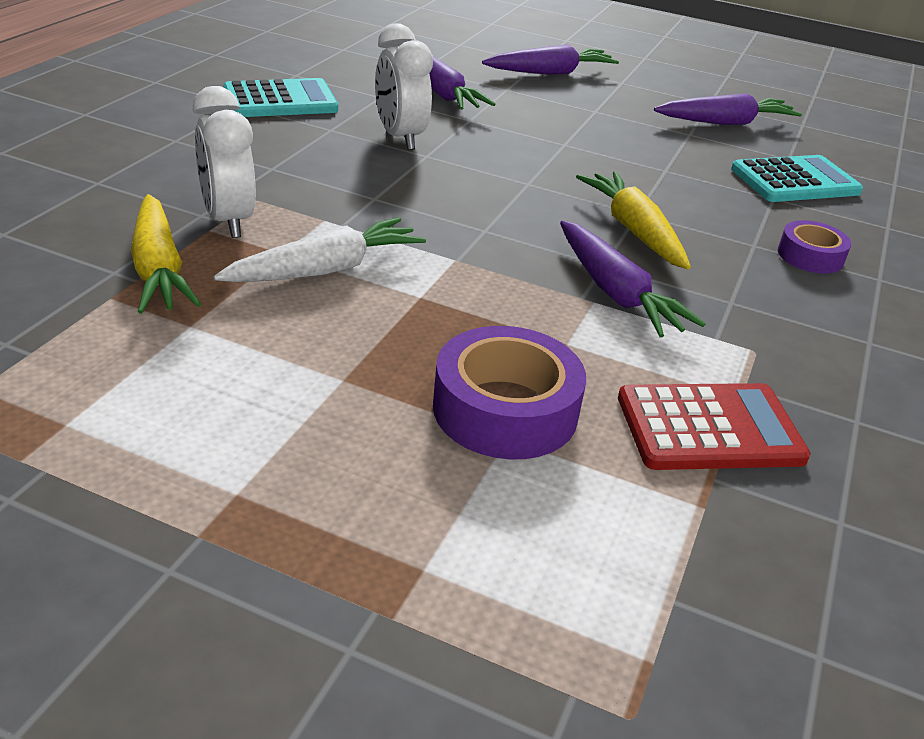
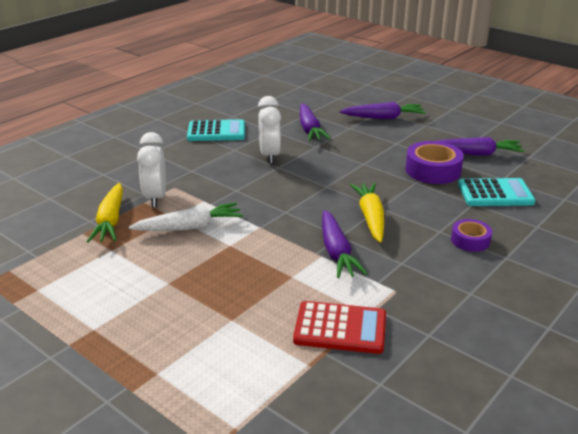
camera: 20 degrees right, 5 degrees down
(505, 409) = (238, 306): purple tape -> purple tape (433, 170)

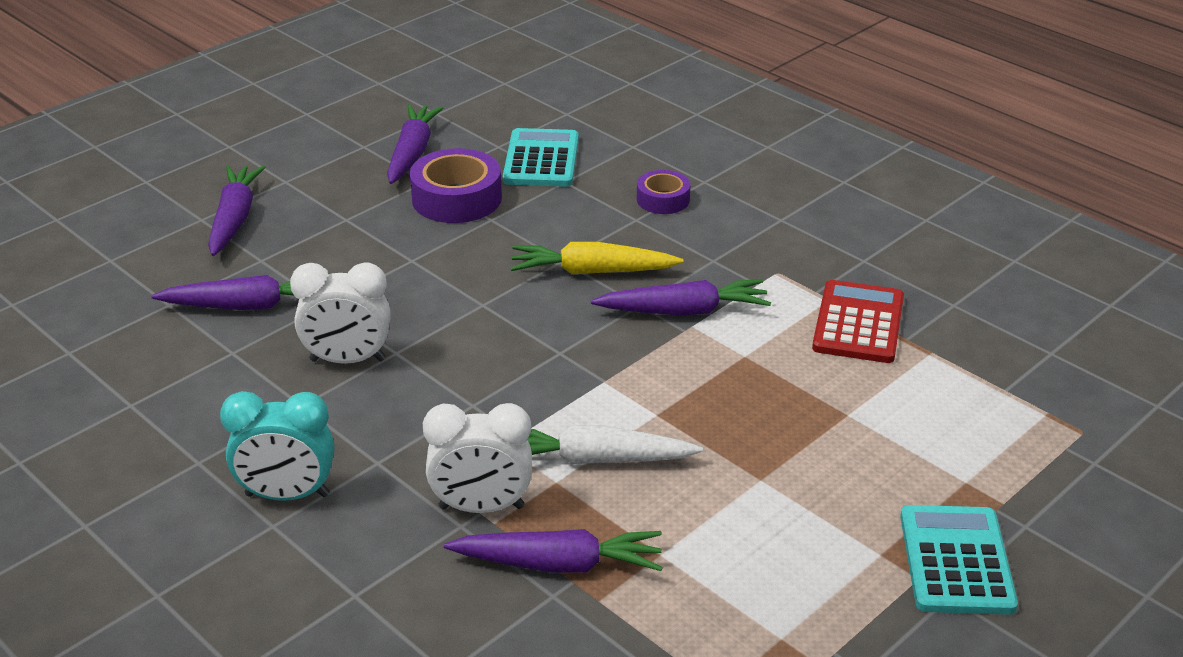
camera: 85 degrees left, 5 degrees up
(110, 221) = (559, 564): yellow carrot -> purple carrot
(170, 153) = (287, 495): none -> turquoise clock
(190, 227) = (595, 459): white carrot -> white carrot turned 75 degrees counterclockwise
(216, 132) = (204, 428): turquoise calculator -> turquoise calculator (956, 561)

